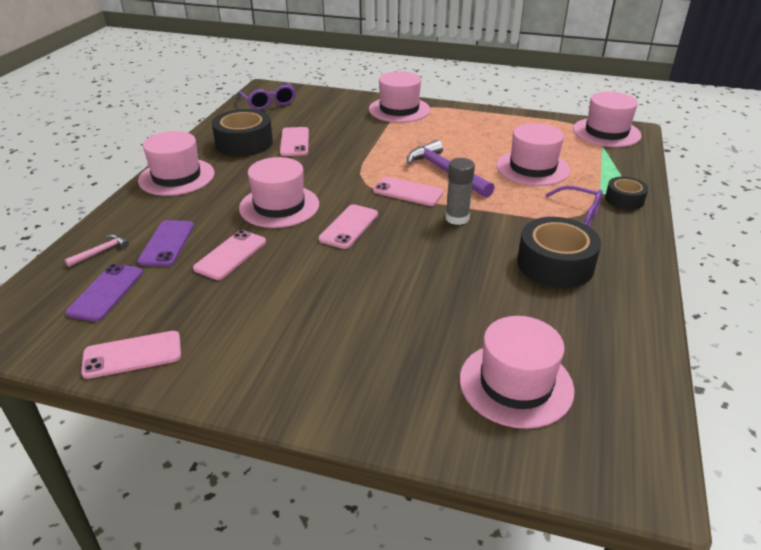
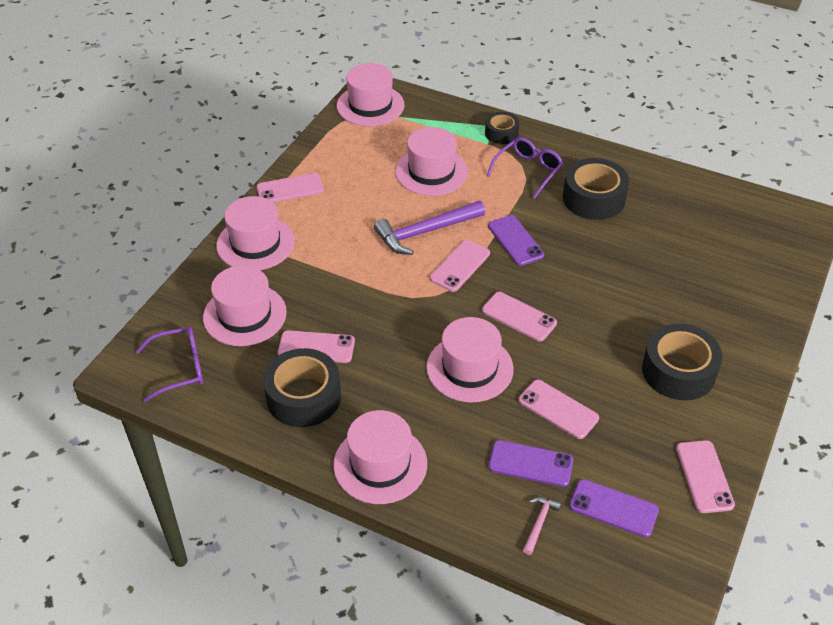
camera: 80 degrees left, 10 degrees up
(101, 251) = (539, 523): pink hammer -> pink hammer turned 60 degrees clockwise
(287, 334) = (678, 371): none -> black tape
(457, 218) = (515, 241): grey glue stick -> purple phone
(468, 114) = (290, 189): none -> pink phone
(516, 384) = (731, 252): pink hat -> pink hat (245, 315)

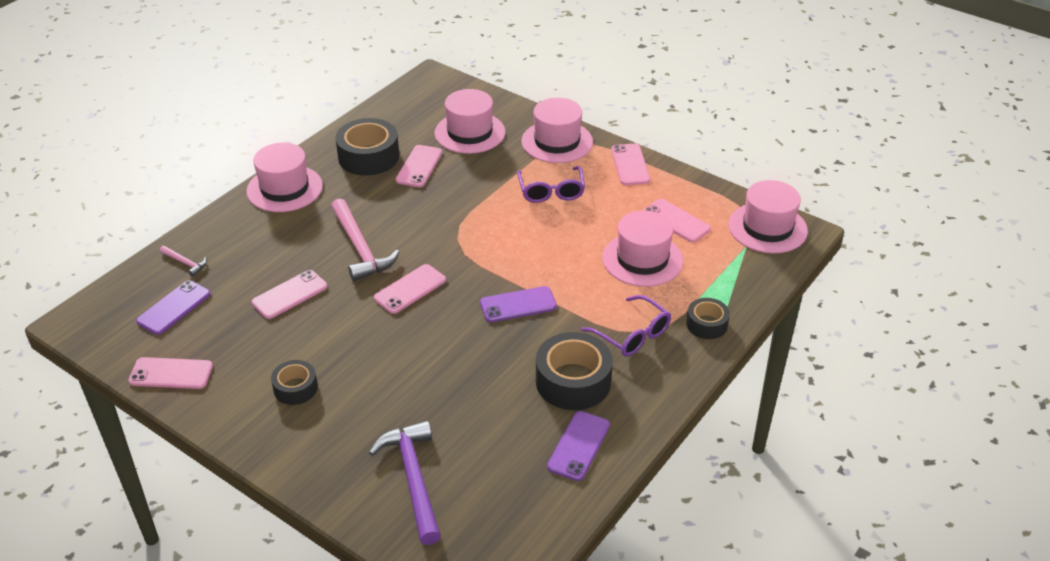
camera: 100 degrees right, 5 degrees down
(180, 368) = (423, 101): purple glasses -> purple glasses (551, 192)
(425, 232) = (547, 243): purple hammer -> purple hammer (413, 479)
(460, 266) = (491, 260): pink phone -> pink phone (676, 221)
(469, 368) = (360, 248): pink hat -> pink hammer
(530, 463) = (242, 268): purple phone -> purple phone (579, 446)
(678, 371) = (295, 388): black tape -> black tape, size x0.57

